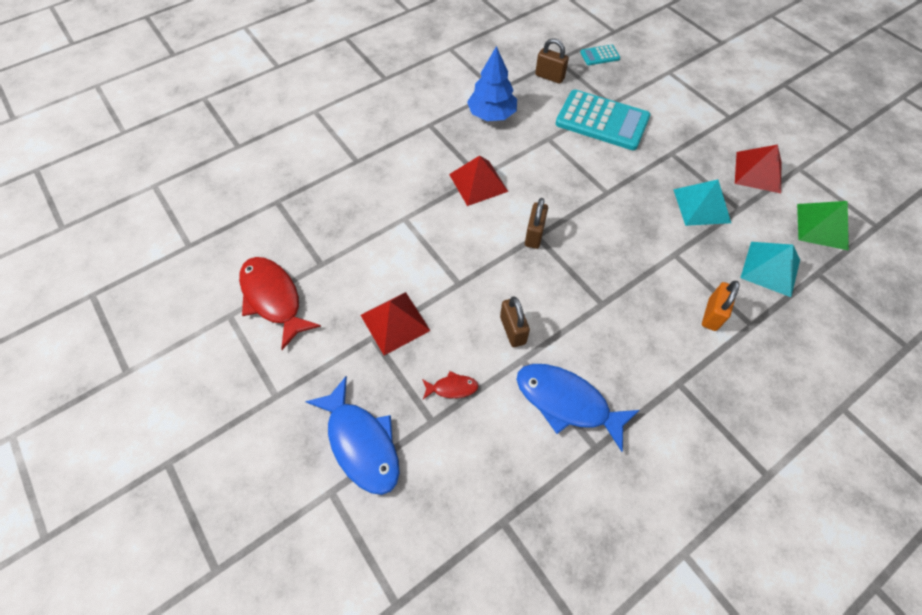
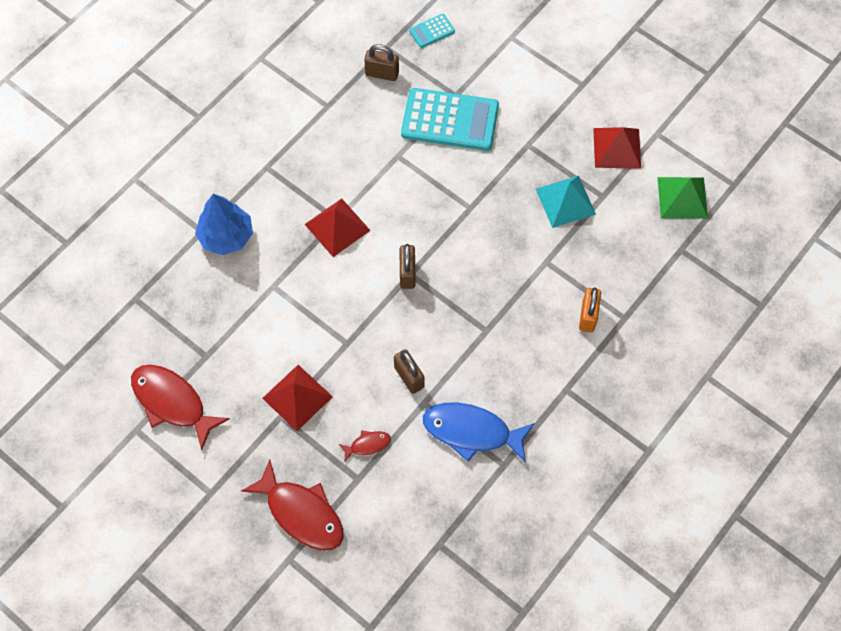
camera: 15 degrees left, 5 degrees up
(361, 443) = (301, 513): blue fish -> red fish
(492, 114) = (330, 139): blue tree -> blue tree (226, 236)
(770, 268) = (636, 255): turquoise pyramid -> none

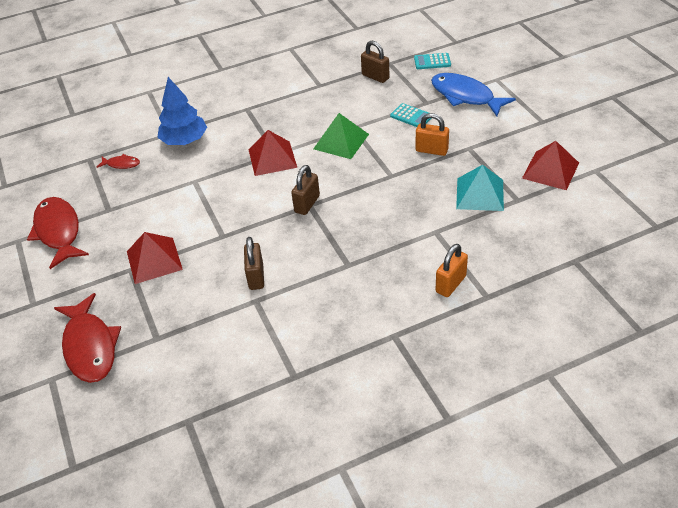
camera: 30 degrees right, 20 degrees down
(367, 445) = (184, 315): red fish -> red fish (121, 164)
(450, 120) = (411, 116): turquoise calculator -> turquoise calculator, size x0.46
(472, 431) = (282, 338): blue fish -> blue fish (465, 96)
(493, 160) = (431, 150): none -> orange padlock
(682, 197) = (597, 222): green pyramid -> green pyramid (341, 141)

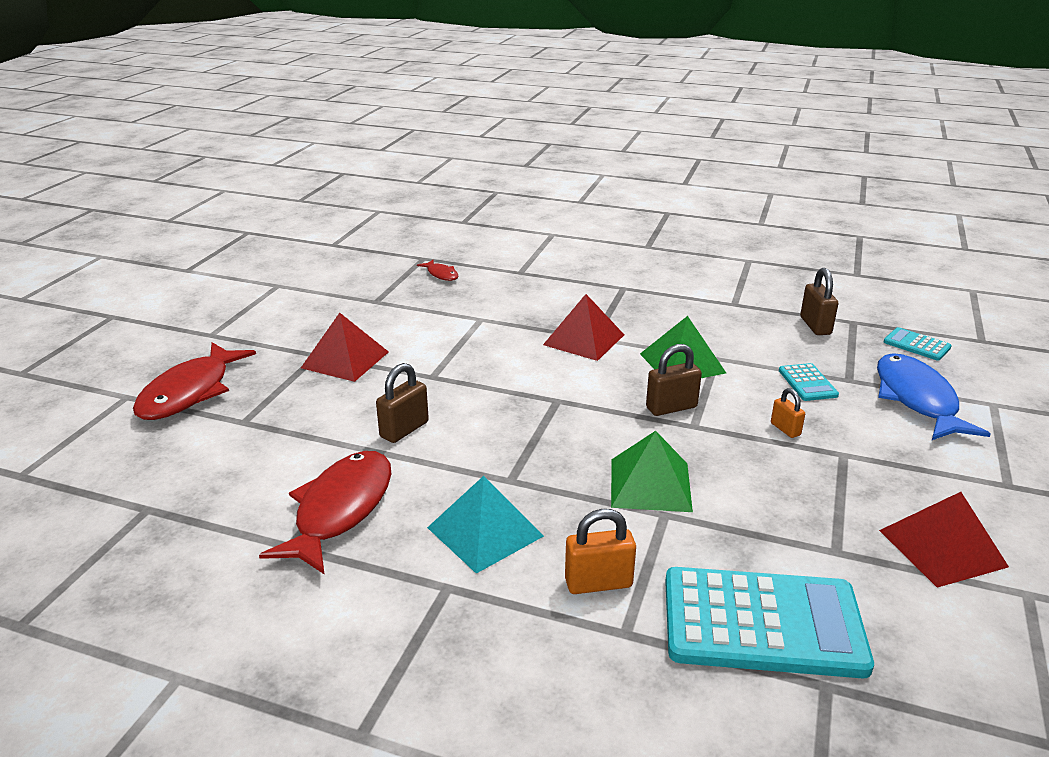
camera: 40 degrees right, 15 degrees down
(58, 232) = (314, 296): red fish -> red fish (340, 510)
(185, 140) = (523, 284): blue tree -> none
(307, 204) = (556, 398): brown padlock -> brown padlock (671, 407)
(411, 221) = (650, 484): none -> green pyramid
(431, 150) = (785, 429): orange padlock -> orange padlock, size x0.63
(479, 194) = (786, 511): turquoise pyramid -> turquoise pyramid (485, 531)
(528, 252) = (762, 623): none -> turquoise calculator

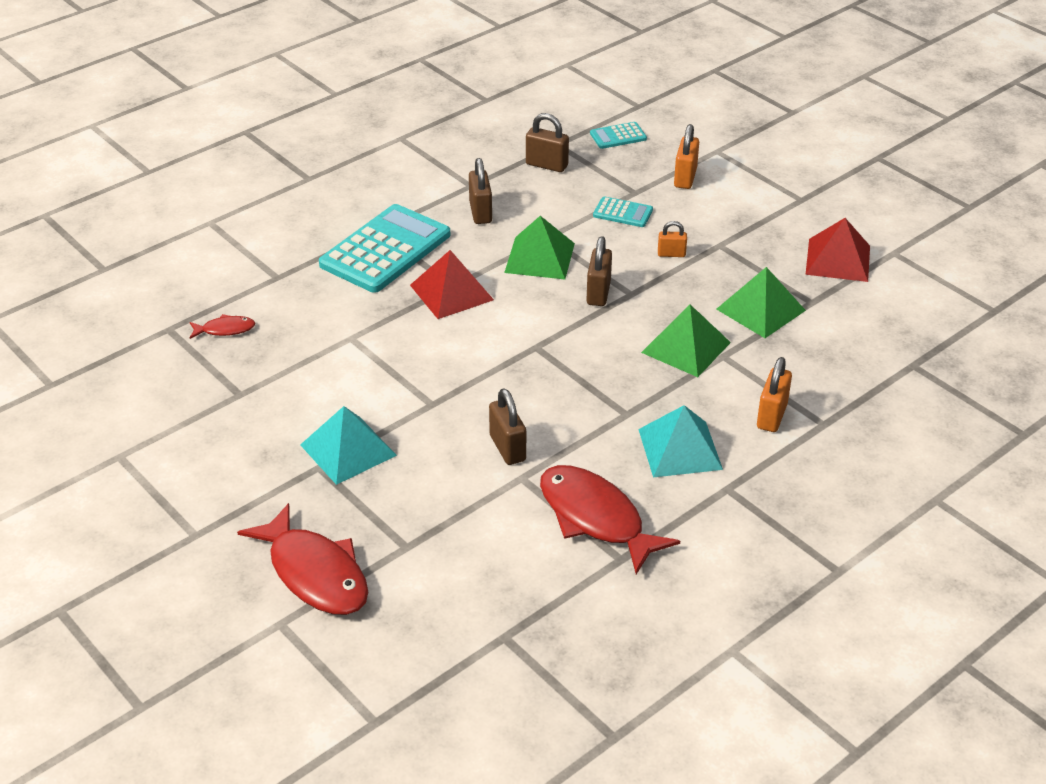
camera: 60 degrees left, 10 degrees up
(345, 360) = (348, 450): red pyramid -> turquoise pyramid
(704, 319) = (480, 212): none -> brown padlock
(762, 623) = (852, 364): turquoise calculator -> turquoise calculator (385, 250)
(773, 516) = (760, 309): none -> green pyramid
(917, 399) = (685, 178): blue fish -> orange padlock

